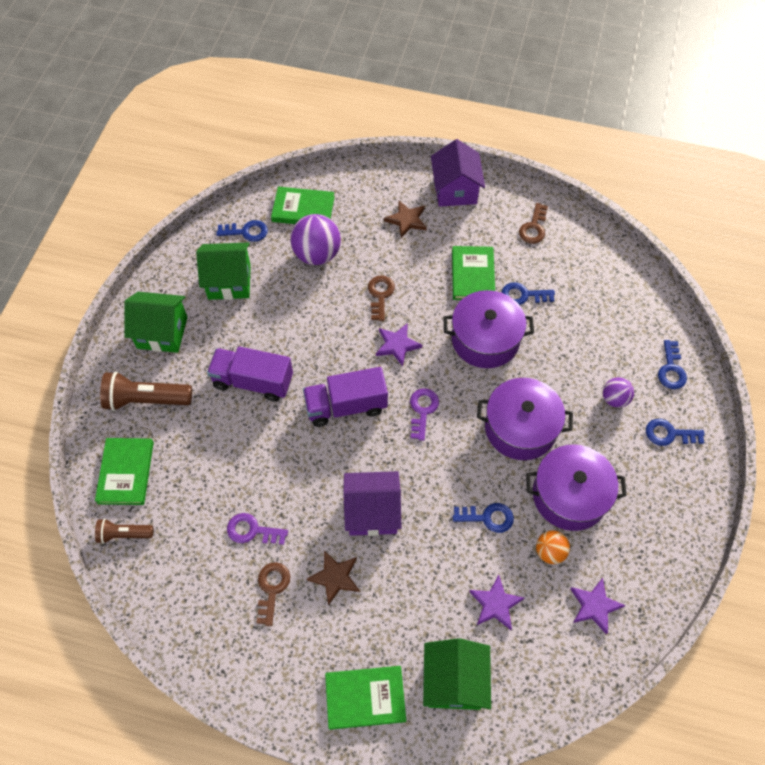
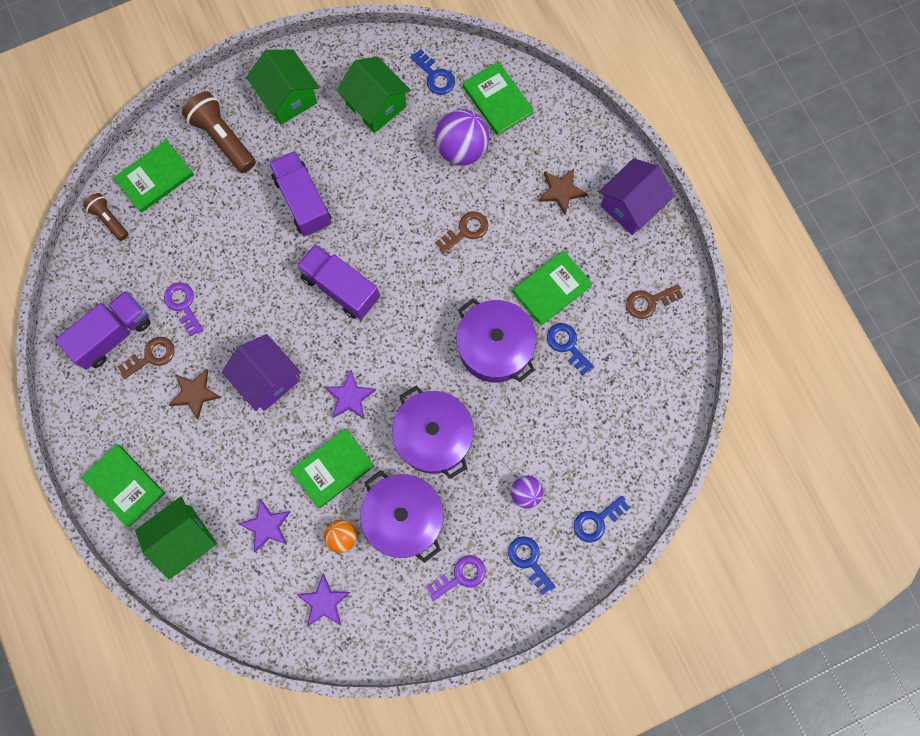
camera: 50 degrees right, 15 degrees up
(224, 607) = (113, 335): none -> purple truck
(397, 345) = (429, 282): purple star -> purple star (350, 397)
(422, 410) = (385, 348): purple key -> purple key (461, 576)
(488, 517) = (333, 468): blue key -> green book

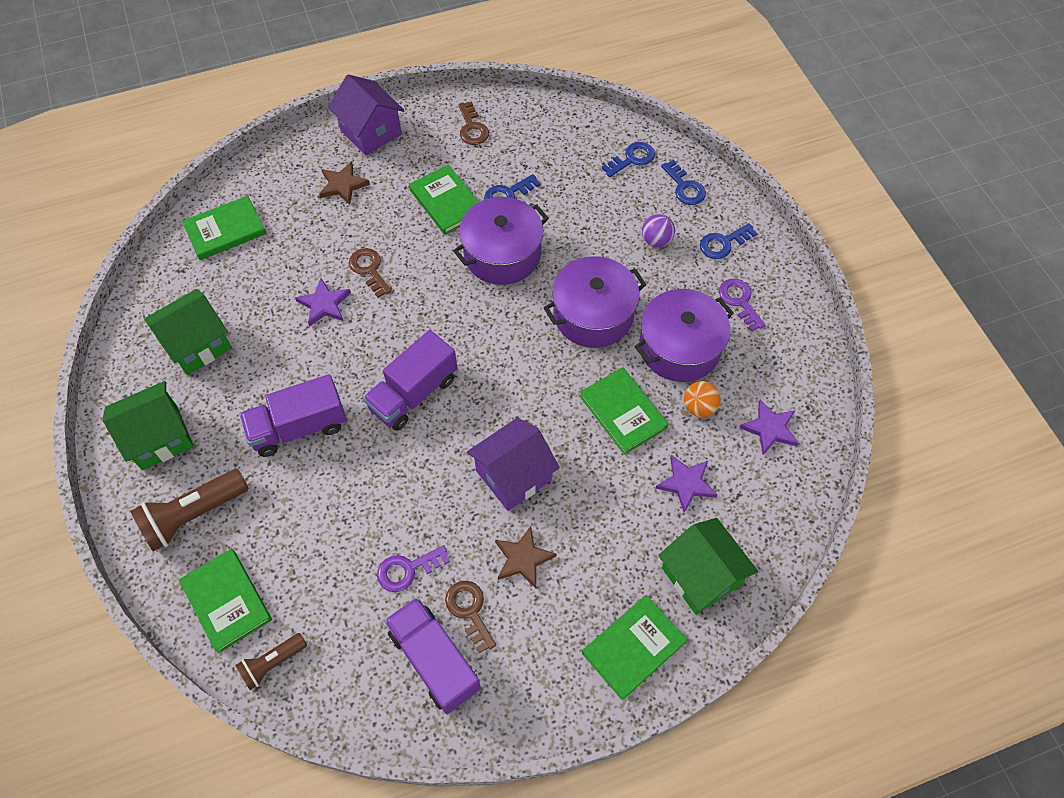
camera: 85 degrees left, 15 degrees down
(350, 397) = (543, 391): purple star -> purple star (324, 304)
(435, 76) = (179, 285): blue key -> blue key (632, 159)
(462, 149) = (274, 266): purple ball -> none

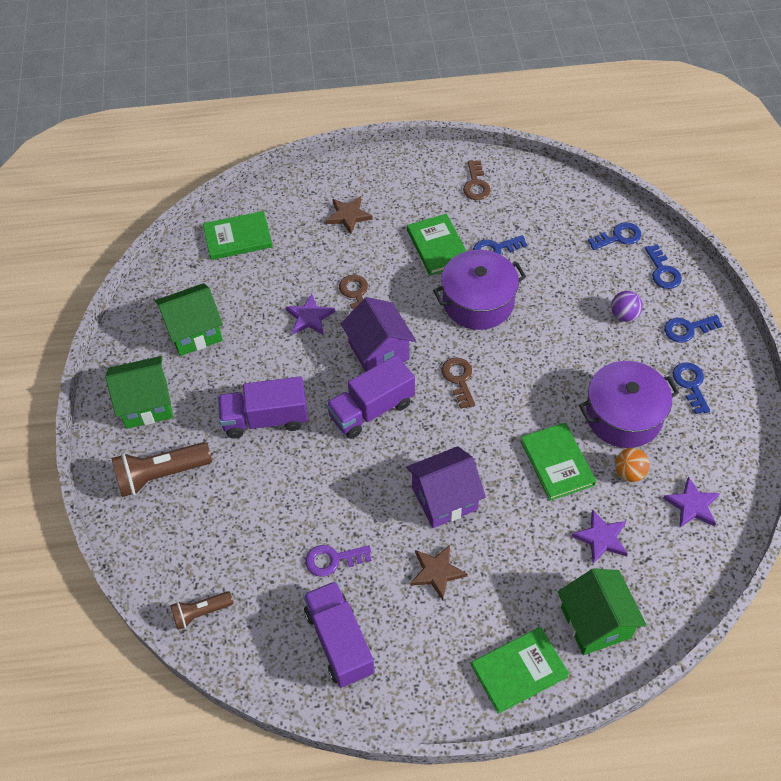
camera: 15 degrees right, 5 degrees down
(227, 601) = (174, 552): green book -> none
(371, 132) = (383, 173): purple house -> purple house (378, 351)
(469, 610) = (379, 606): brown key -> brown key (459, 379)
(593, 314) = (549, 371): purple pot -> none
(739, 301) = (690, 384): purple key -> blue key

